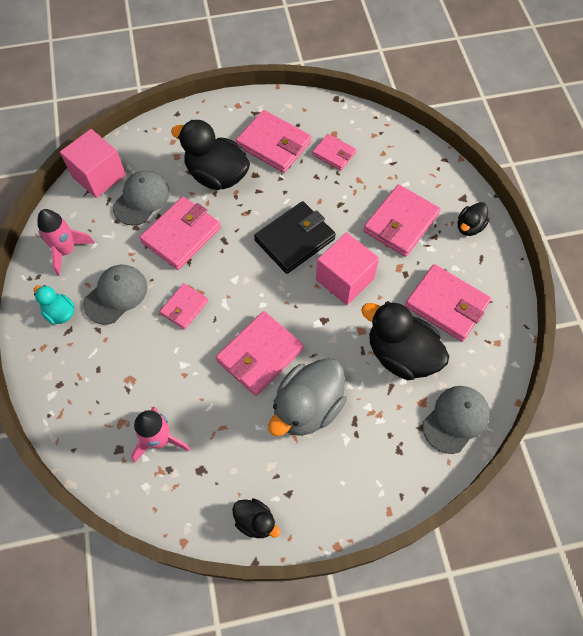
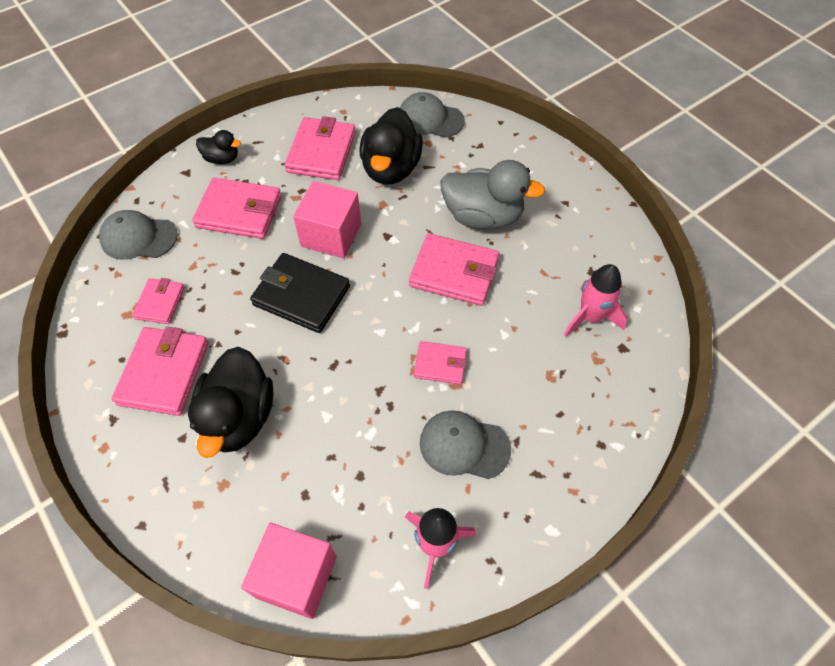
camera: 115 degrees left, 5 degrees down
(60, 313) = (522, 498): turquoise duck -> none
(141, 199) = (313, 492): grey cap -> grey cap (138, 238)
(181, 235) = (347, 414): pink wallet -> none
(255, 521) = (603, 215): black duck -> none

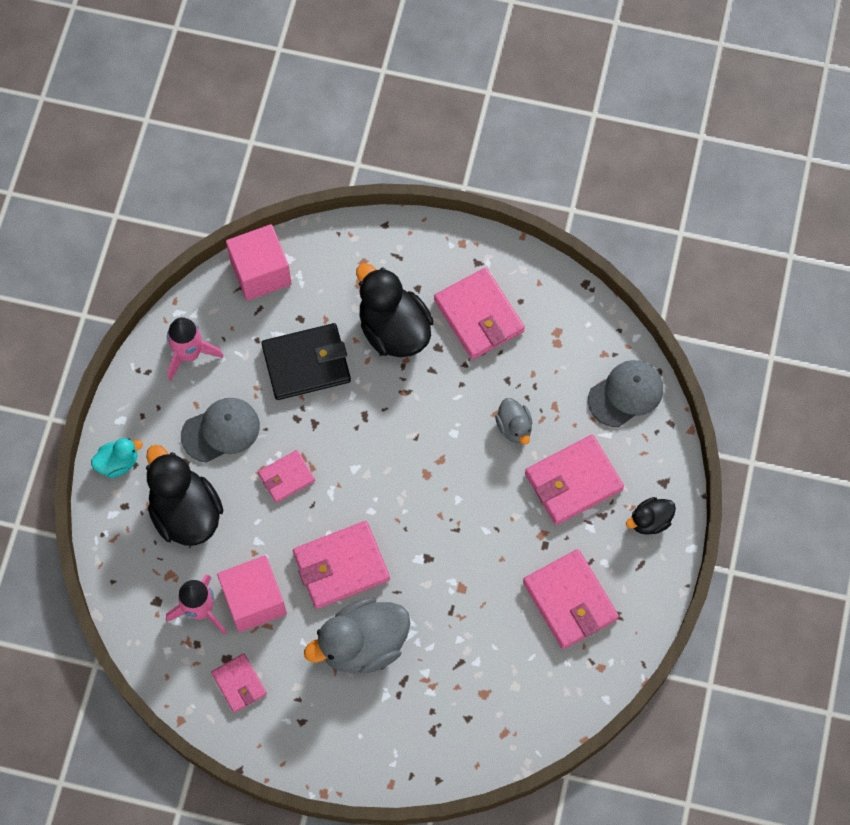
camera: 140 degrees right, 10 degrees up
(160, 303) = (543, 359): pink wallet -> pink wallet (239, 684)
(236, 273) = (514, 427): none -> grey duck
(301, 295) = (443, 449): black wallet -> black wallet (306, 364)
(331, 235) = (474, 521): pink cube -> pink cube (254, 600)
(391, 169) = (489, 633): black duck -> black duck (186, 512)
(430, 119) = (508, 727): grey cap -> none
(582, 489) = (118, 463): none -> turquoise duck

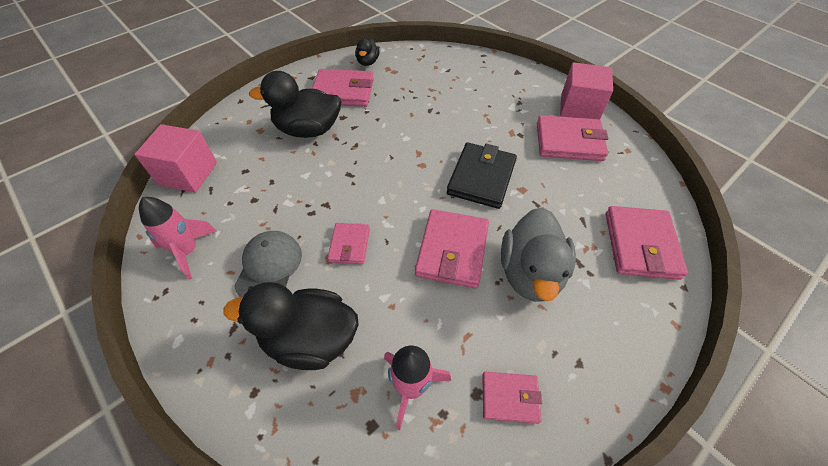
camera: 55 degrees left, 15 degrees down
(118, 463) = (210, 370): turquoise duck -> none
(254, 600) = (435, 332): pink cube -> pink cube (579, 108)
(306, 364) = (279, 185): black wallet -> black wallet (481, 178)
(514, 427) = (428, 110): grey duck -> none
(573, 481) = (487, 103): pink wallet -> pink wallet (640, 245)
(626, 394) = (451, 62): grey cap -> none
(649, 521) = (538, 87): black duck -> black duck (367, 62)

